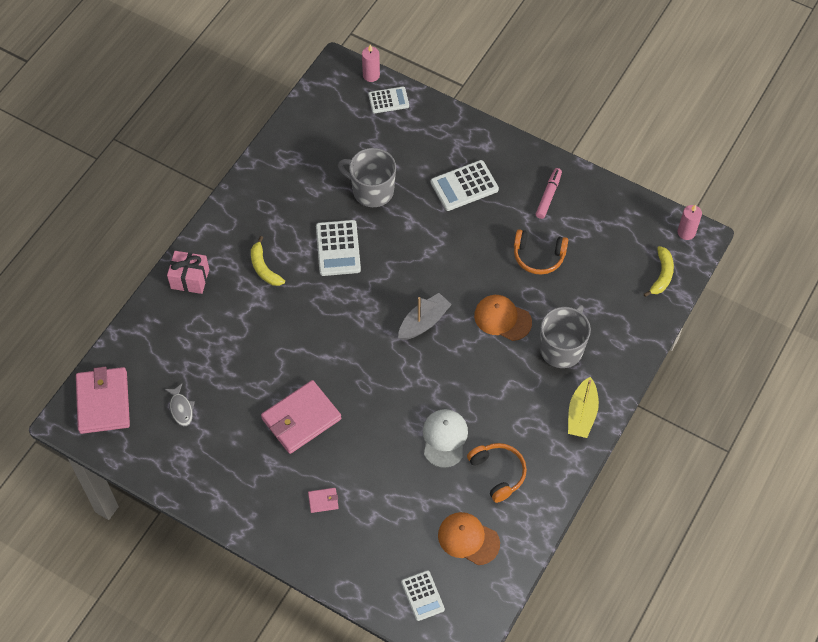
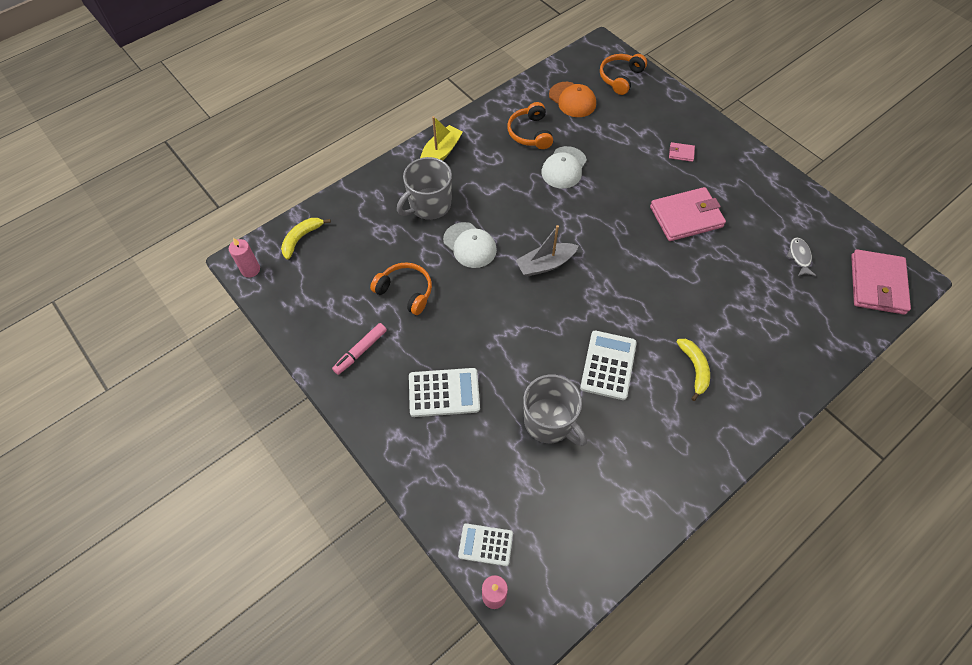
camera: 160 degrees left, 0 degrees up
(190, 279) = (779, 382): pink gift -> none
(422, 595) = (620, 78): white calculator -> orange headphones
(502, 319) = (470, 245): orange cap -> white cap

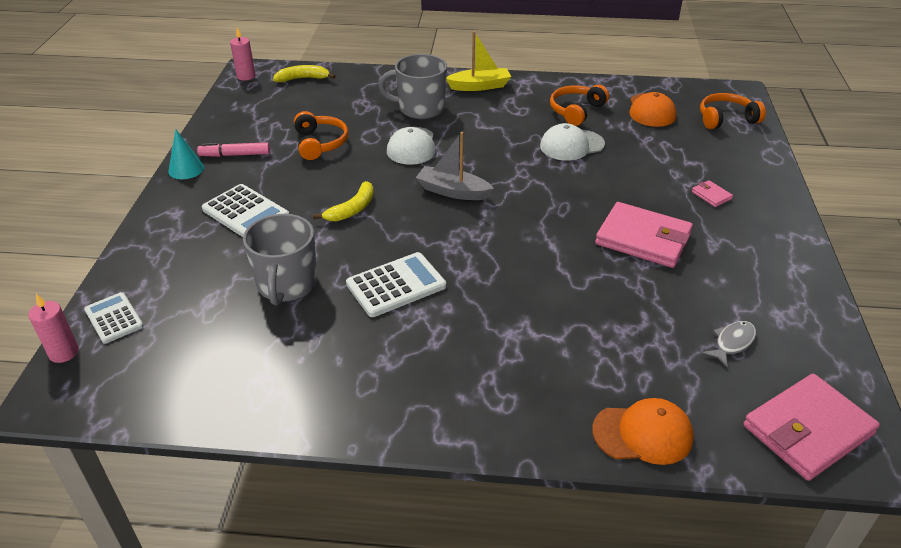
camera: 45 degrees right, 20 degrees down
(344, 393) = (186, 169): none -> turquoise cone
(694, 369) = (471, 343): yellow banana -> yellow banana (352, 209)
(825, 350) = (643, 434): none -> orange cap

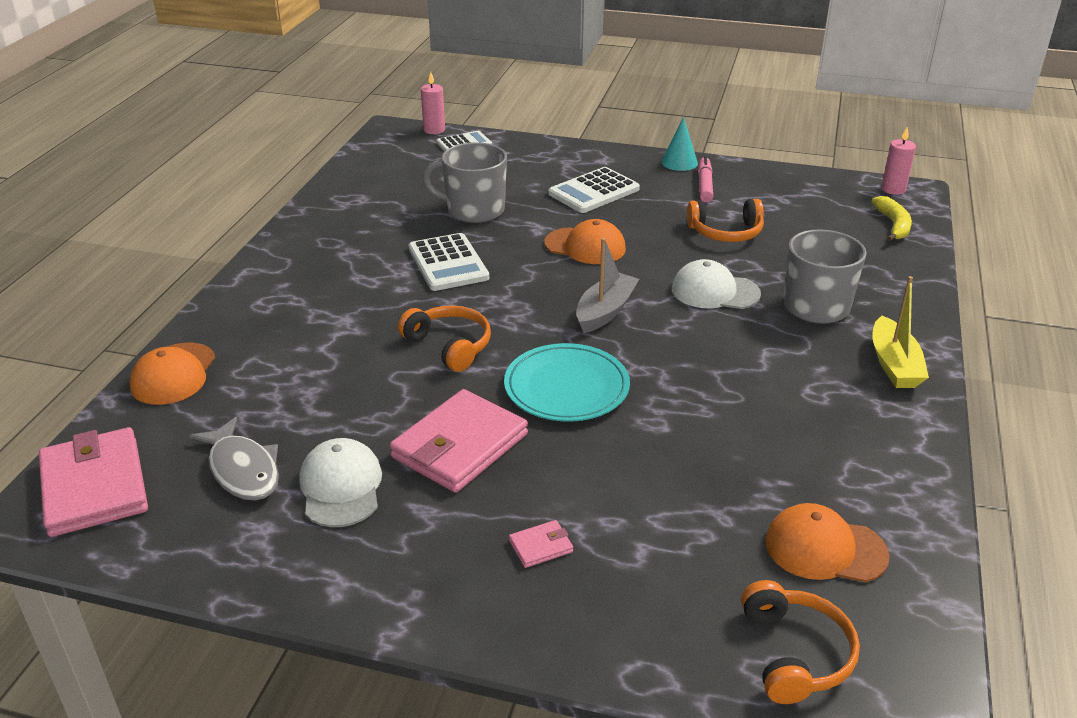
camera: 100 degrees right, 5 degrees down
(352, 209) = (585, 246): yellow banana -> orange cap
(556, 200) = (566, 387): none -> turquoise plate
(571, 145) = (707, 427): white cap -> white cap (341, 487)
(576, 111) = (817, 452): orange headphones -> orange headphones (449, 346)
(732, 343) = (242, 470): grey fish -> grey fish, size x1.54

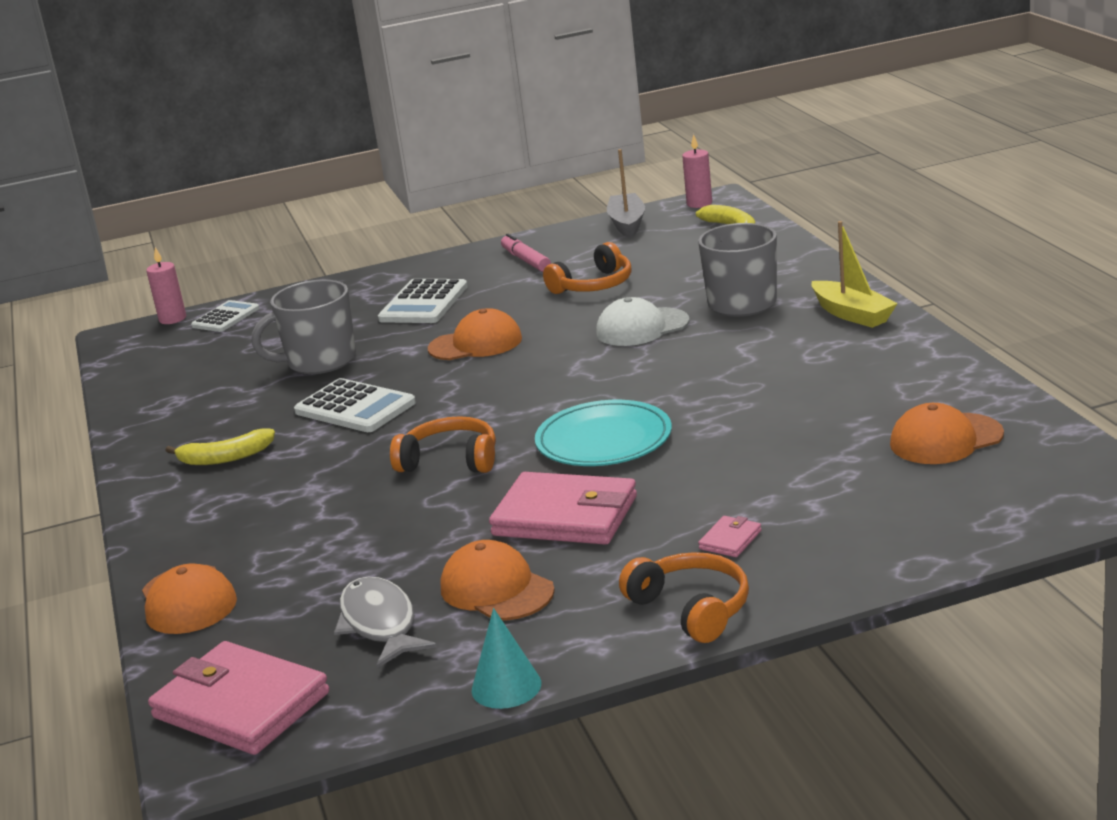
camera: 30 degrees left, 10 degrees down
(242, 470) = (380, 624): grey fish -> grey fish turned 135 degrees counterclockwise
(329, 264) = (225, 458): none -> yellow banana
(341, 487) = (496, 589): white cap -> orange cap
(459, 446) = (565, 516): pink wallet -> pink wallet turned 75 degrees counterclockwise
(605, 311) = (563, 379): grey boat -> grey boat (627, 224)
(679, 162) = (477, 253): turquoise cone -> turquoise cone (506, 686)
(795, 653) = (1002, 503): orange headphones -> orange headphones (692, 608)

